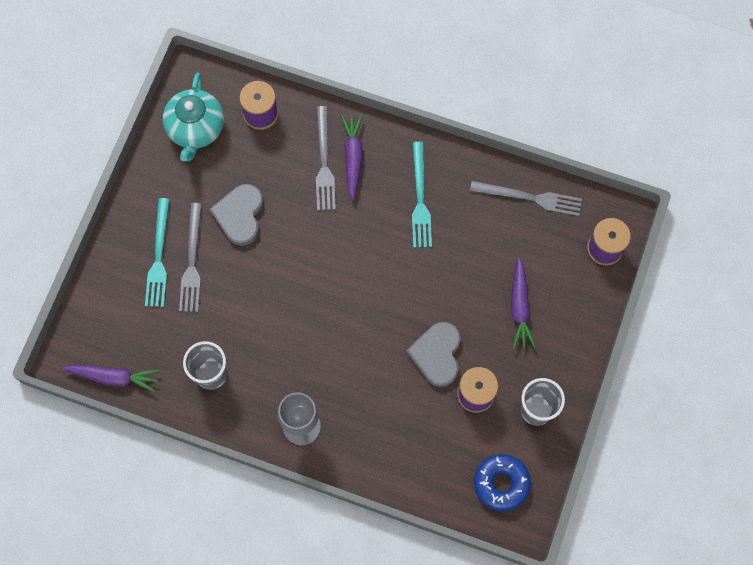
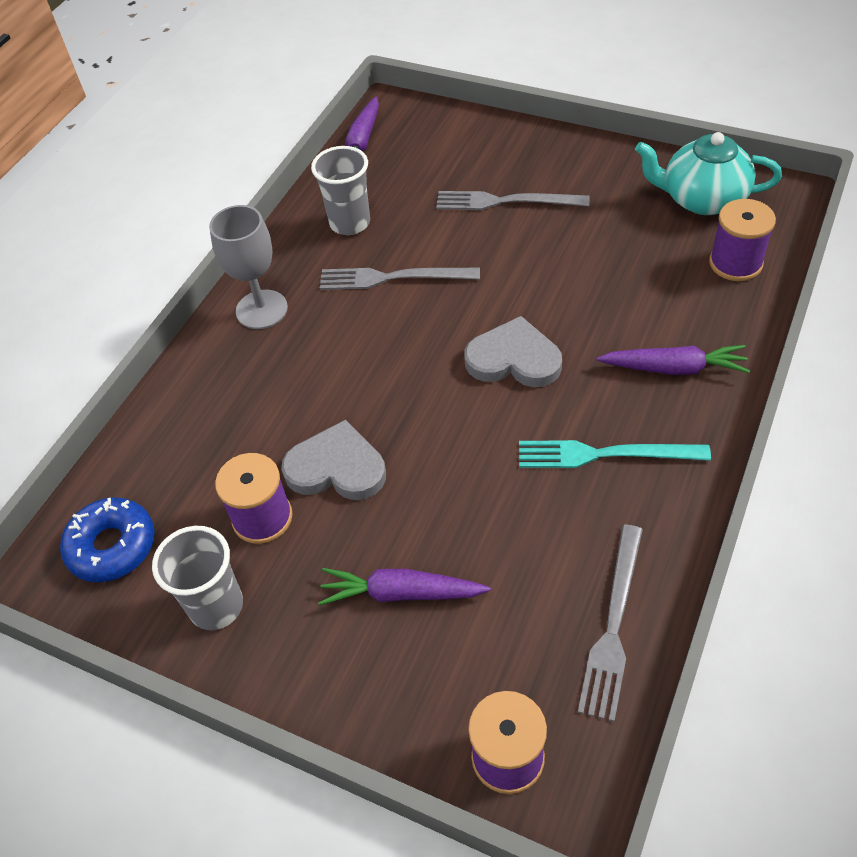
camera: 100 degrees right, 20 degrees down
(159, 257) = (514, 172): turquoise fork -> none
(240, 215) = (572, 244): grey heart -> grey heart (514, 359)
(324, 162) = (662, 334): grey fork -> grey fork (393, 278)

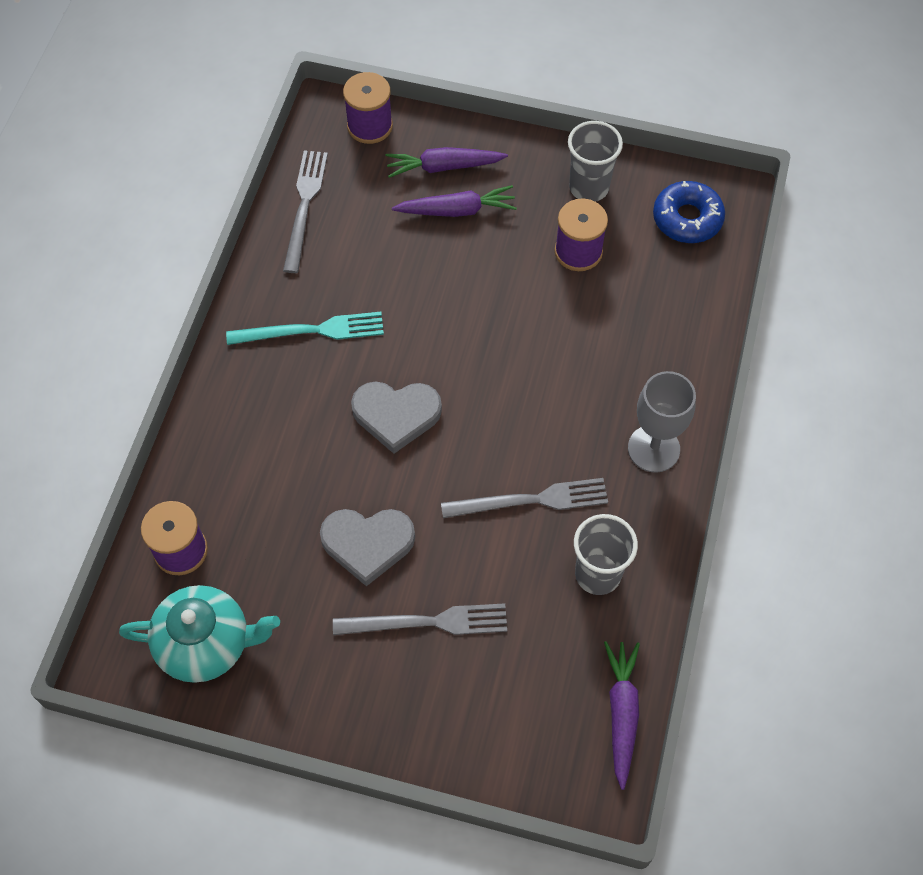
camera: 165 degrees right, 10 degrees up
(336, 468) = (531, 297): grey heart -> grey heart (367, 543)
(674, 368) = (250, 418): purple carrot -> purple carrot (443, 167)

